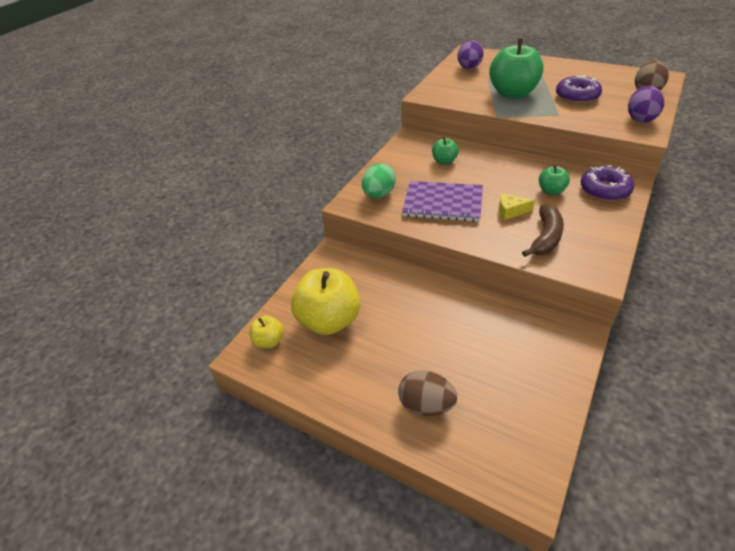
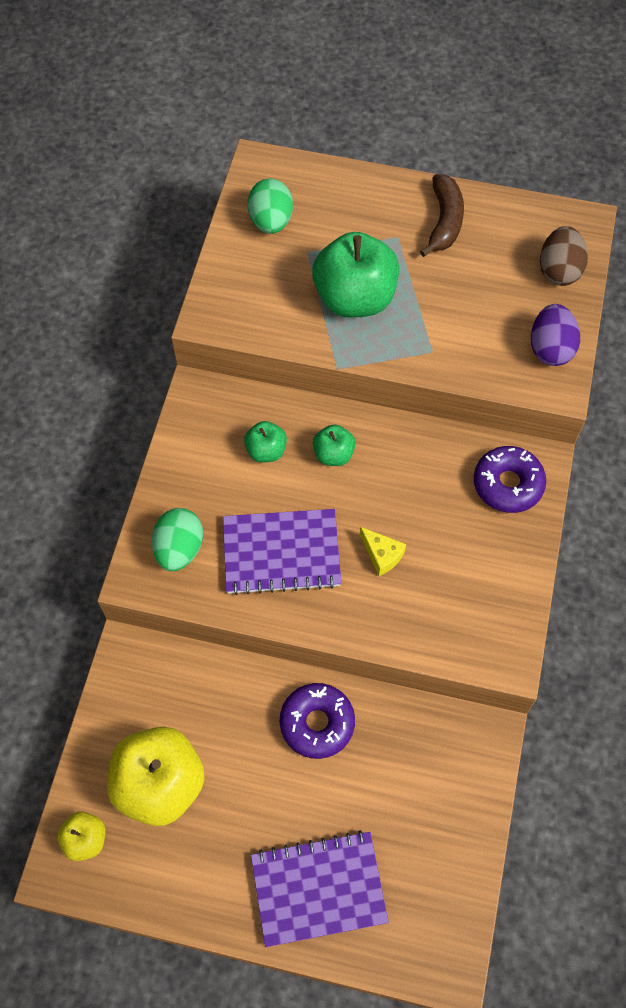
camera: 20 degrees left, 20 degrees up
(426, 405) = (318, 889): brown egg -> purple notebook
(469, 68) = (271, 221): purple egg -> green egg
(511, 211) = (382, 555): yellow cheese -> yellow cheese turned 120 degrees counterclockwise
(545, 237) = (434, 601): brown banana -> brown banana (444, 221)
(551, 191) = (434, 499): green apple -> green apple (333, 454)
(577, 96) = (455, 296): purple donut -> purple donut (317, 723)

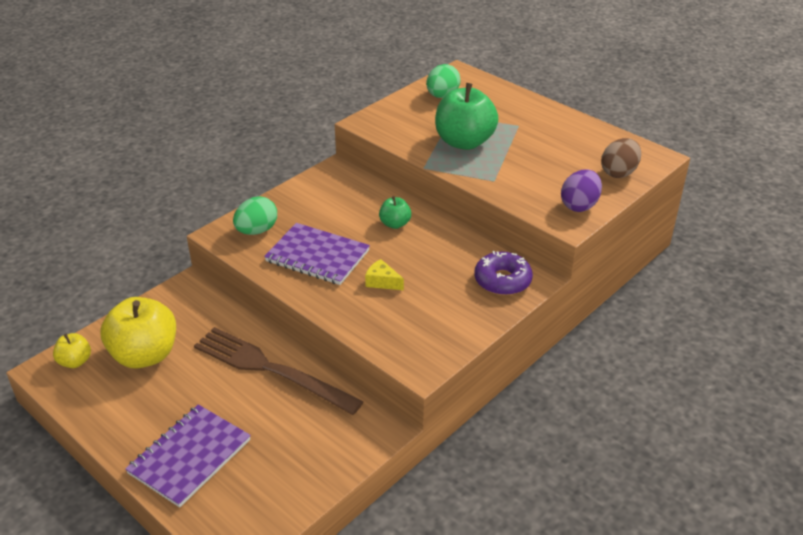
camera: 30 degrees right, 25 degrees down
(266, 451) = (353, 207): green apple -> none
(317, 723) = (271, 369): purple donut -> brown fork
(318, 889) = (190, 456): purple notebook -> purple notebook turned 75 degrees counterclockwise
(382, 555) = (382, 282): yellow cheese -> yellow cheese turned 135 degrees clockwise
(444, 221) = (556, 128): brown banana -> none

